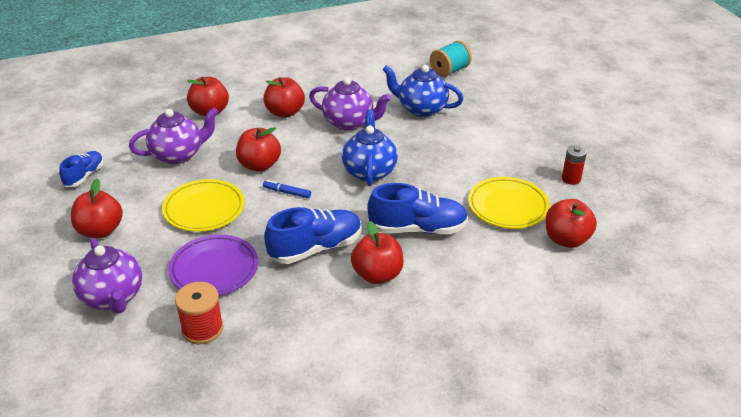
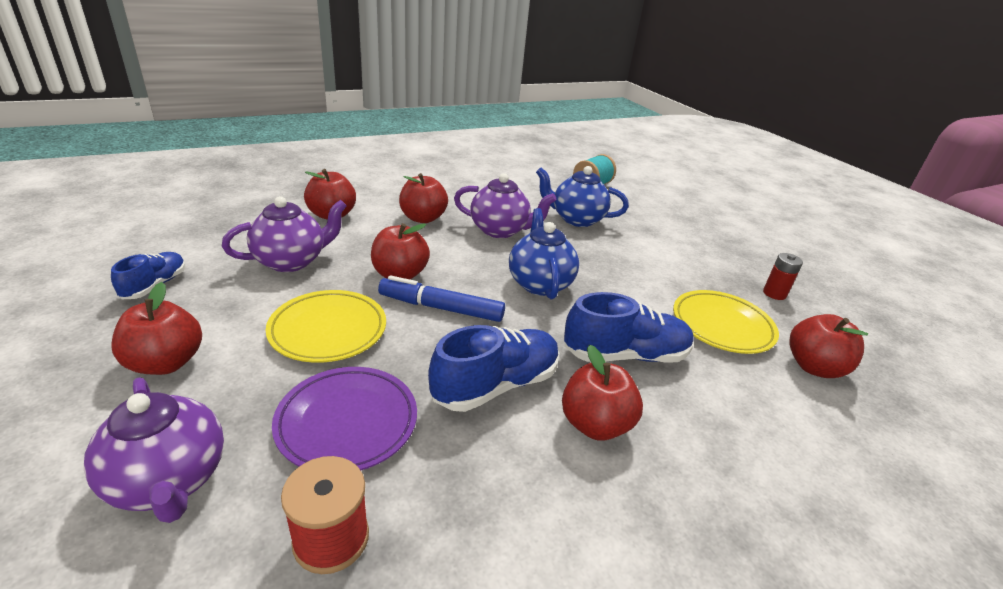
camera: 10 degrees left, 5 degrees down
(287, 192) = (441, 308): blue marker -> blue marker, size x1.91

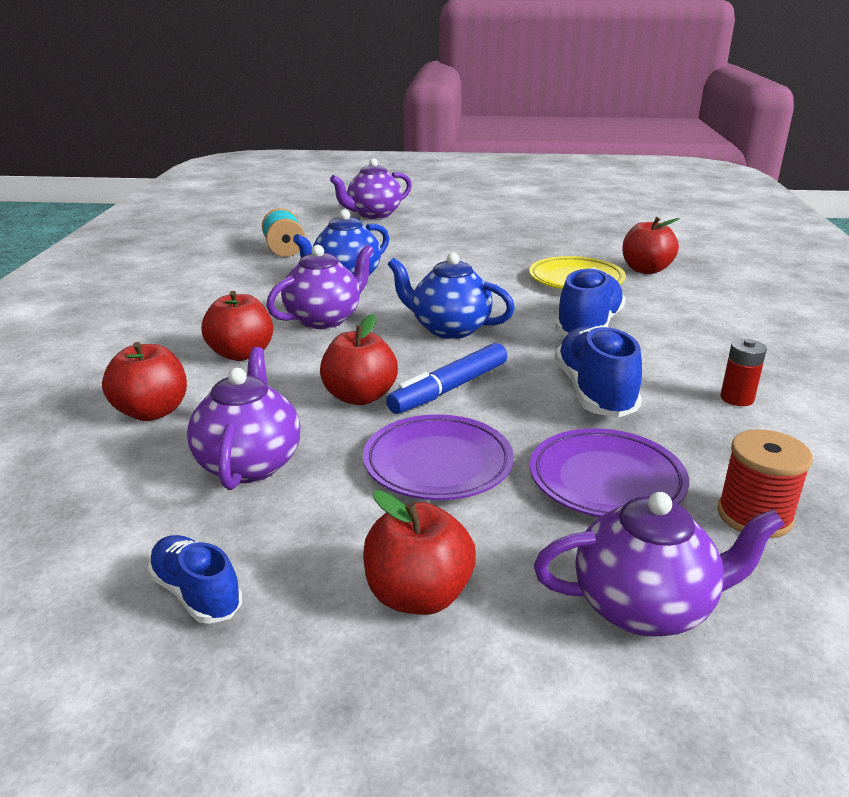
camera: 55 degrees left, 5 degrees down
(328, 330) = (438, 464): yellow plate -> purple plate
(595, 424) = (667, 365): red apple -> none
(707, 197) = (373, 215): none -> purple teapot
(774, 293) = (548, 248): red battery -> red battery (737, 398)

